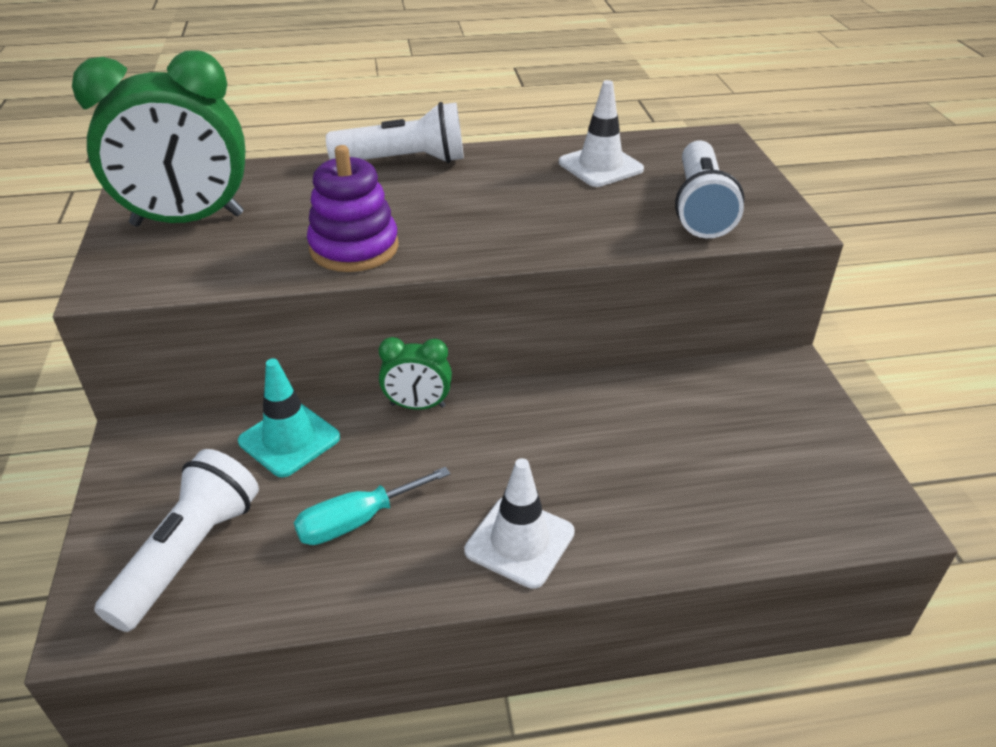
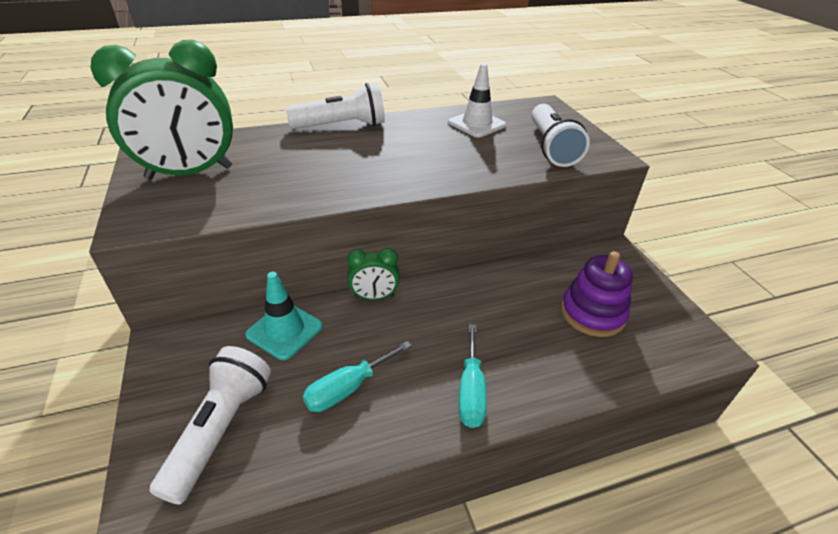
camera: 10 degrees left, 0 degrees up
(354, 248) = (320, 186): purple stacking toy -> purple stacking toy (592, 313)
(519, 541) = (471, 391): white traffic cone -> turquoise screwdriver

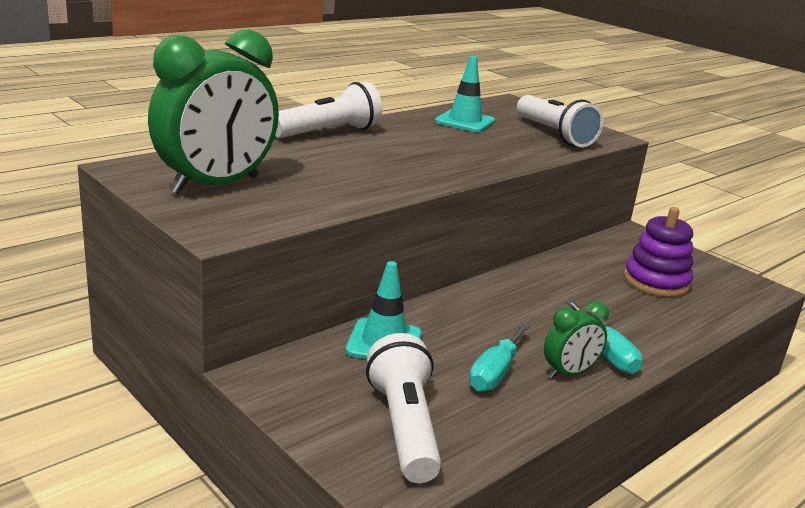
camera: 25 degrees left, 15 degrees down
(374, 297) = (448, 301): green clock -> green clock (569, 373)
(477, 124) = (465, 121): white traffic cone -> turquoise traffic cone

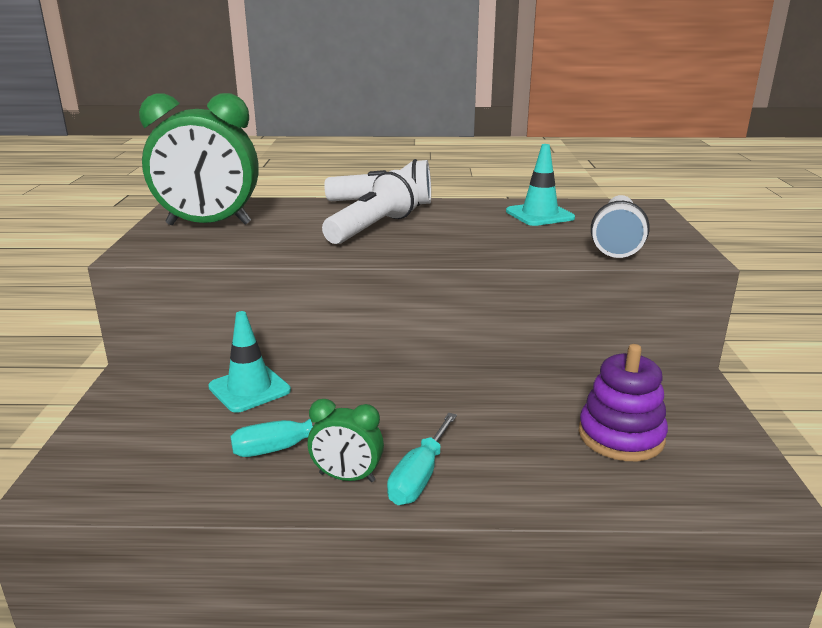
camera: 45 degrees right, 0 degrees up
(404, 426) = (142, 453): white flashlight -> white flashlight (372, 228)

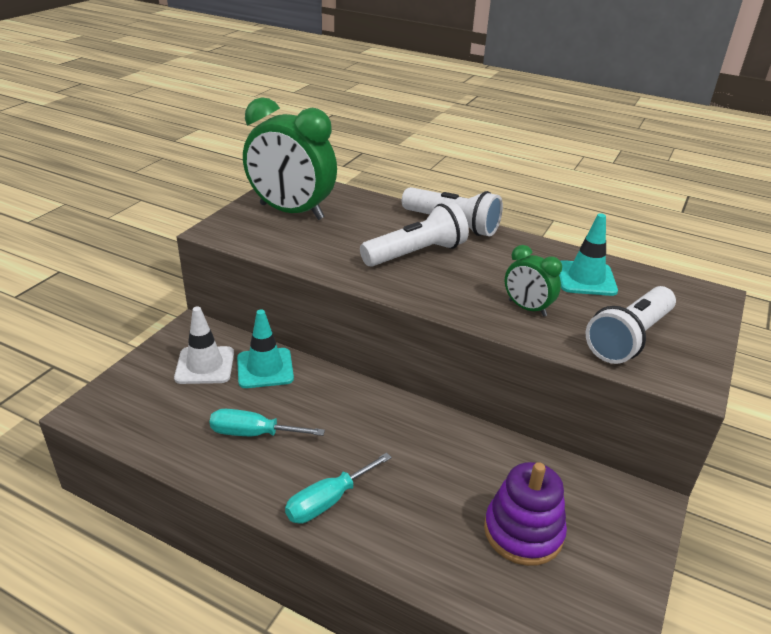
camera: 25 degrees right, 10 degrees up
(174, 406) = (205, 365): none -> white traffic cone
(347, 477) = (276, 479): green clock -> green clock (527, 308)

